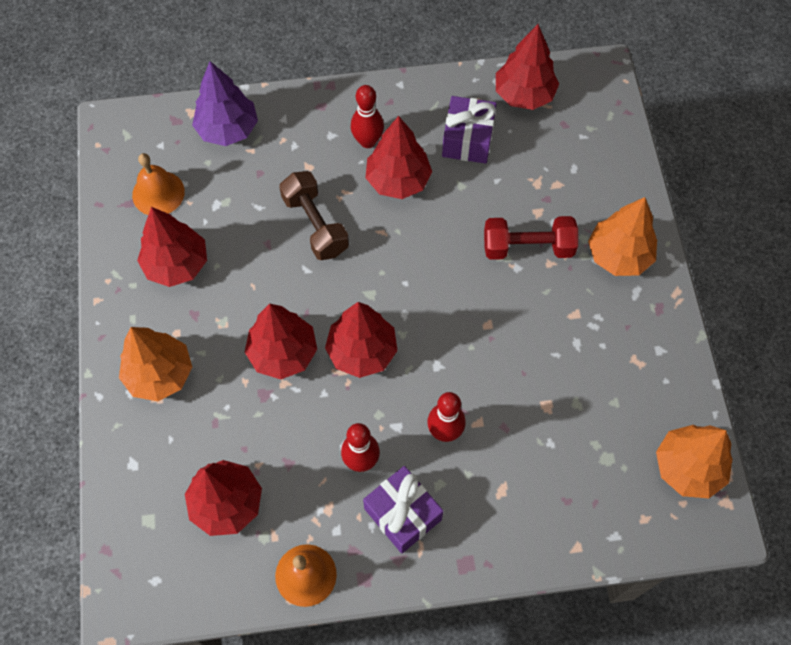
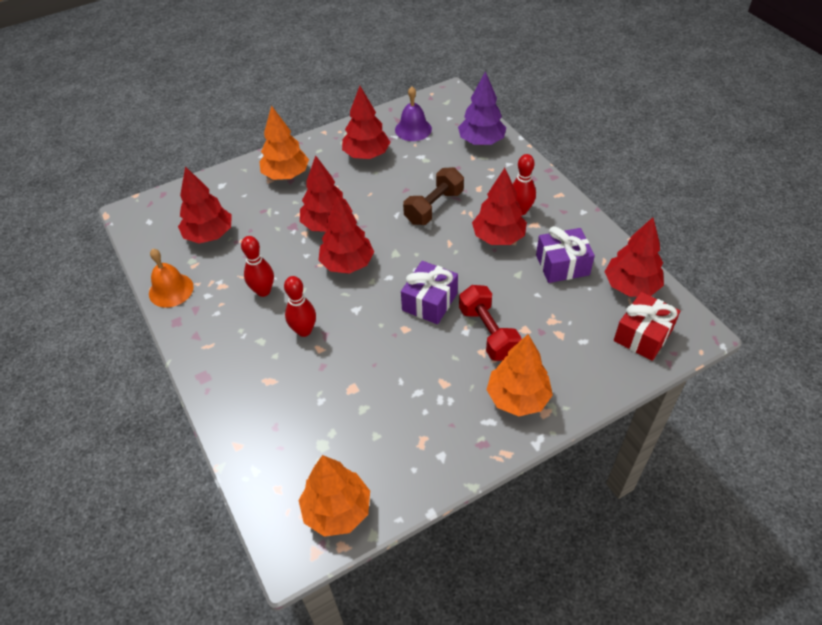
camera: 70 degrees right, 15 degrees down
(158, 193) = (413, 129): orange bell -> purple bell
(402, 514) = (230, 327): purple gift -> purple gift (429, 302)
(588, 116) = (643, 335): none -> red gift

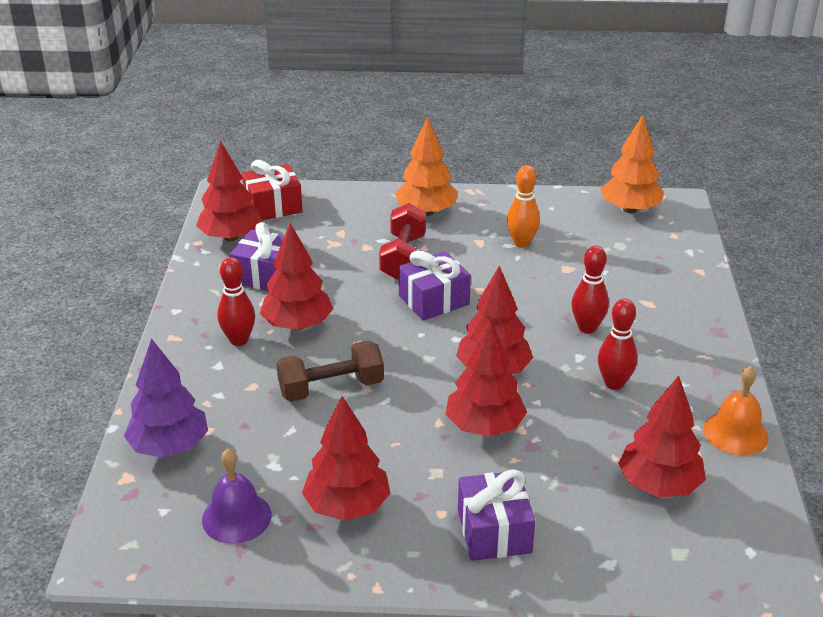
camera: 150 degrees left, 15 degrees down
(286, 175) = (494, 531): orange tree -> purple gift
(408, 400) = (521, 243): none -> orange bowling pin

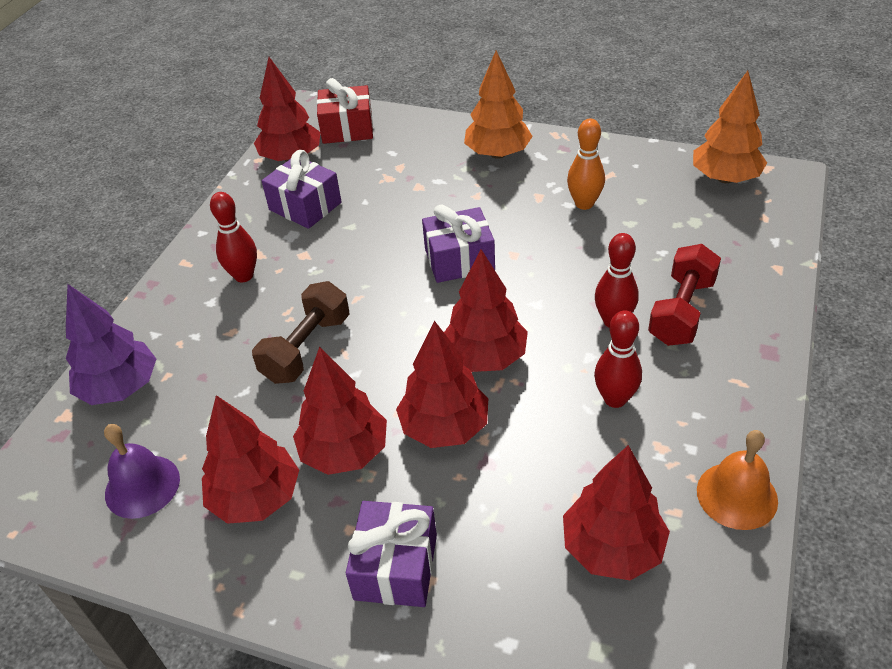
camera: 20 degrees right, 10 degrees up
(297, 325) = (308, 267): red tree -> red tree (344, 452)
(331, 388) = (306, 348): brown dumbbell -> brown dumbbell turned 60 degrees counterclockwise
(403, 257) = (450, 203): red dumbbell -> red dumbbell (681, 311)

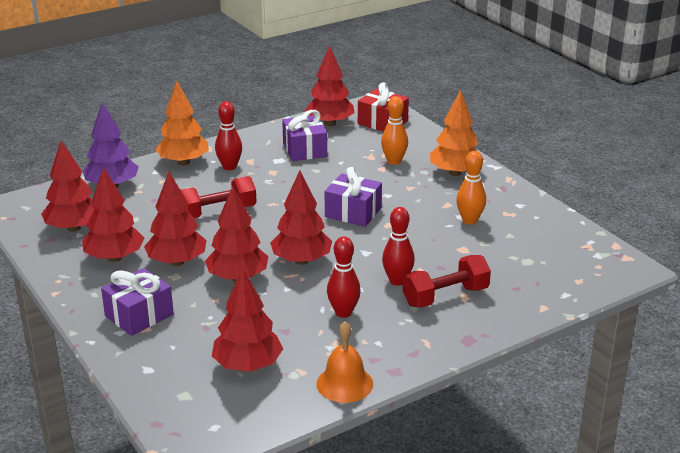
camera: 35 degrees right, 15 degrees down
(142, 486) = (74, 228): purple bell -> red tree
(306, 348) = (217, 212): brown dumbbell -> red dumbbell
(420, 171) = (394, 161): none -> orange bowling pin
(725, 178) = (586, 249): orange tree -> orange tree (183, 162)

